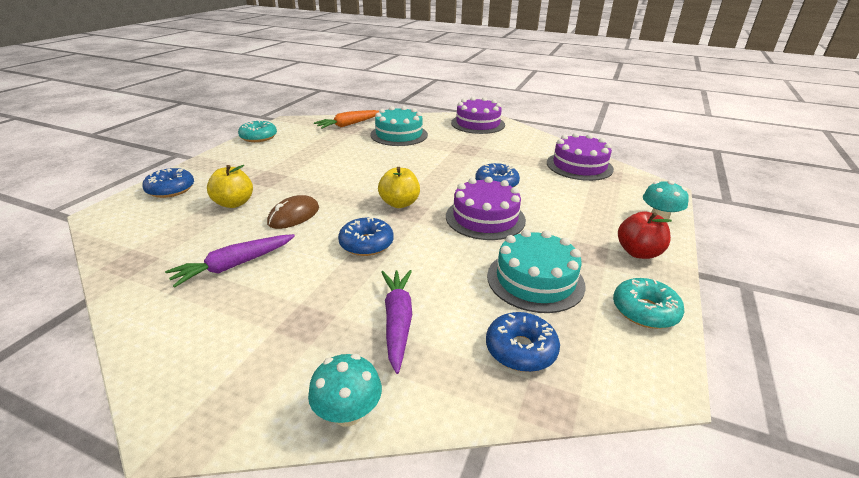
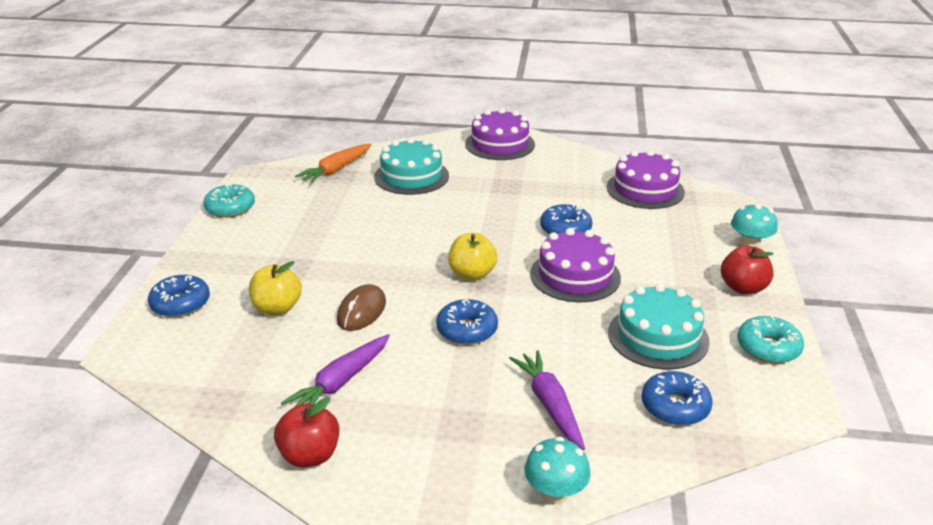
camera: 15 degrees left, 0 degrees up
(158, 321) = (310, 455): none -> red apple

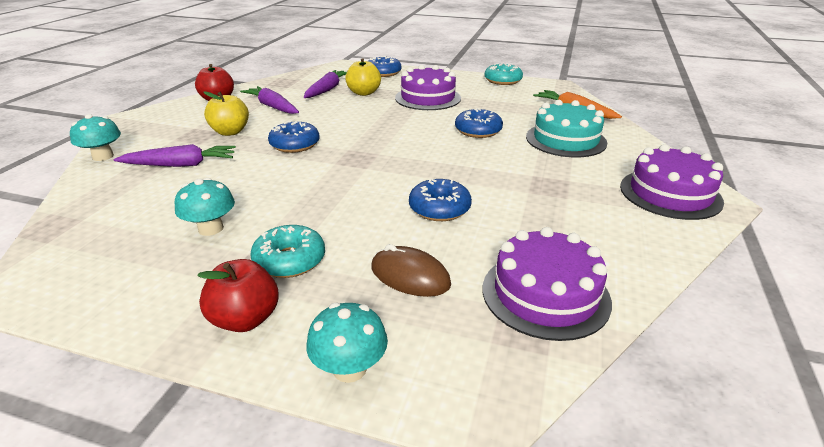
camera: 100 degrees right, 0 degrees up
(262, 344) = (327, 90): none -> purple carrot
(361, 311) = (344, 114): brown mouse -> brown mouse (410, 276)
(472, 274) = (372, 153): yellow apple -> yellow apple (230, 132)
(575, 275) = (343, 200): purple cake -> purple cake (428, 98)
(658, 337) = (211, 228): turquoise cake -> turquoise mushroom
(675, 407) = (116, 216): blue donut -> blue donut (478, 131)
(768, 348) = (123, 301): turquoise donut -> turquoise donut (289, 260)

